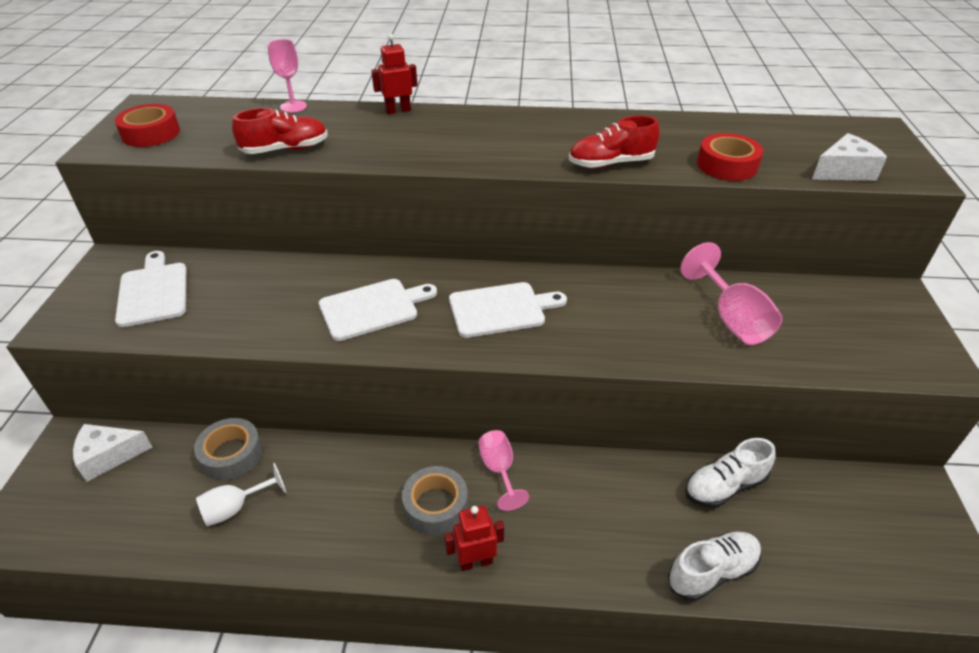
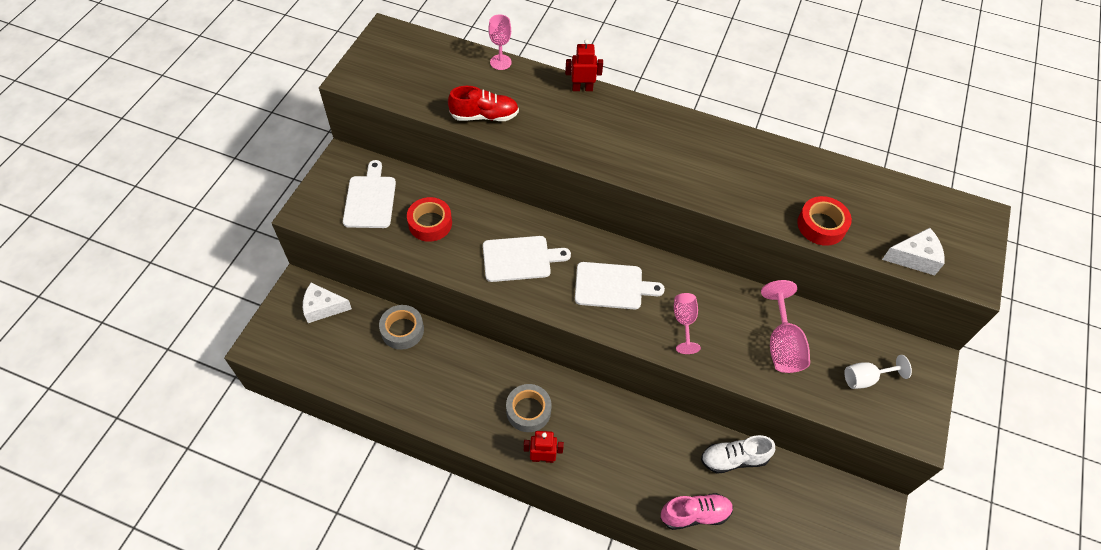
camera: 15 degrees right, 15 degrees up
(151, 133) = (388, 70): red tape -> red tape (430, 223)
(236, 508) = (399, 372): white goblet -> white goblet (866, 378)
(499, 470) = (579, 398): pink goblet -> pink goblet (684, 322)
(610, 163) = (728, 198): red shoe -> none
(712, 572) = (695, 514): white shoe -> pink shoe

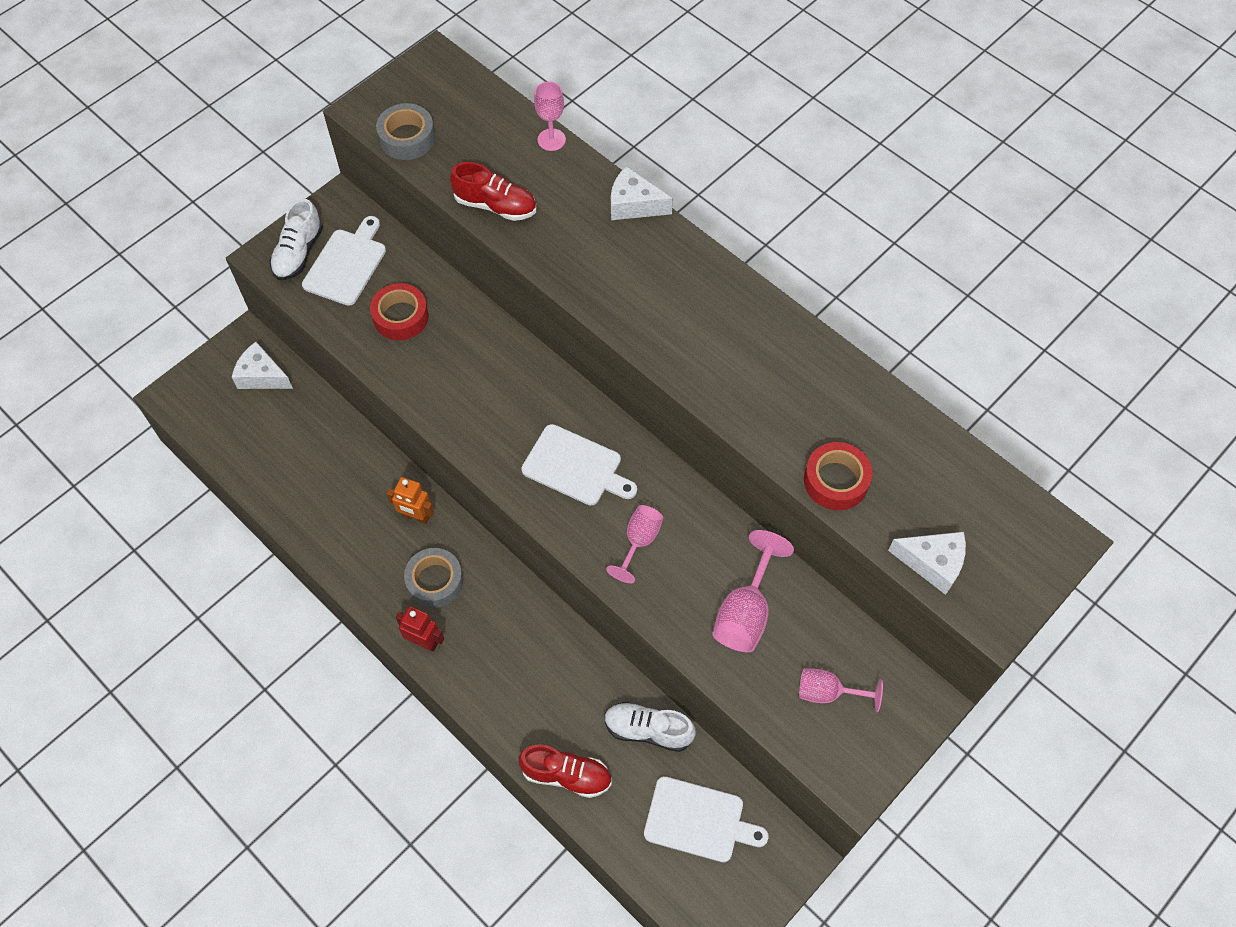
camera: 25 degrees right, 5 degrees up
(328, 202) = (298, 253): none -> white shoe
(402, 330) = (337, 434): grey tape -> grey tape (407, 138)
(491, 369) = (416, 516): none -> orange robot
(520, 259) = (483, 396): white cutting board -> white cutting board (698, 820)
(582, 88) = (634, 205): red robot -> white cheese
(695, 514) = (566, 775): pink shoe -> red shoe
(866, 378) = (828, 692): white goblet -> pink goblet

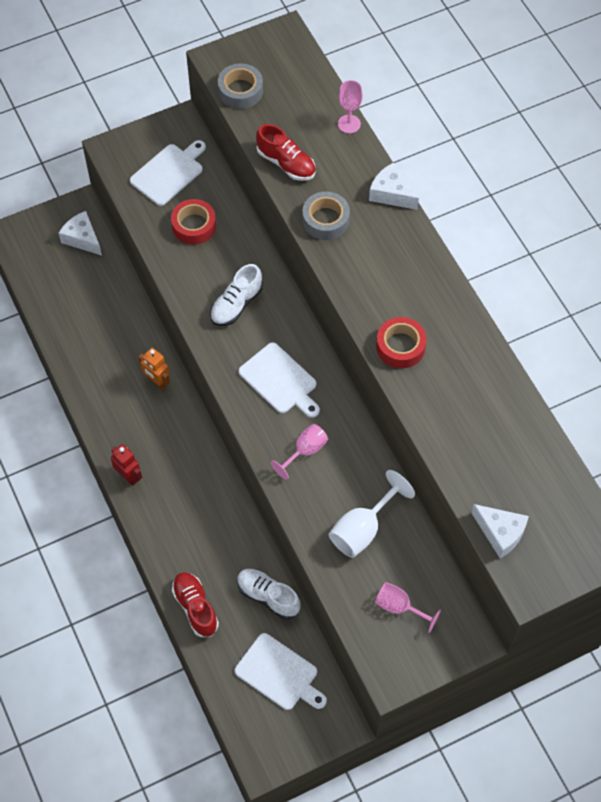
camera: 20 degrees right, 0 degrees up
(298, 253) = (136, 153): white shoe -> white shoe (236, 304)
(435, 581) = (153, 435): grey tape -> grey tape (325, 220)
(566, 775) = (195, 607): red shoe -> red shoe turned 150 degrees counterclockwise
(745, 612) = (363, 529): pink goblet -> white goblet
(836, 481) = (454, 450): red tape -> red tape (400, 346)

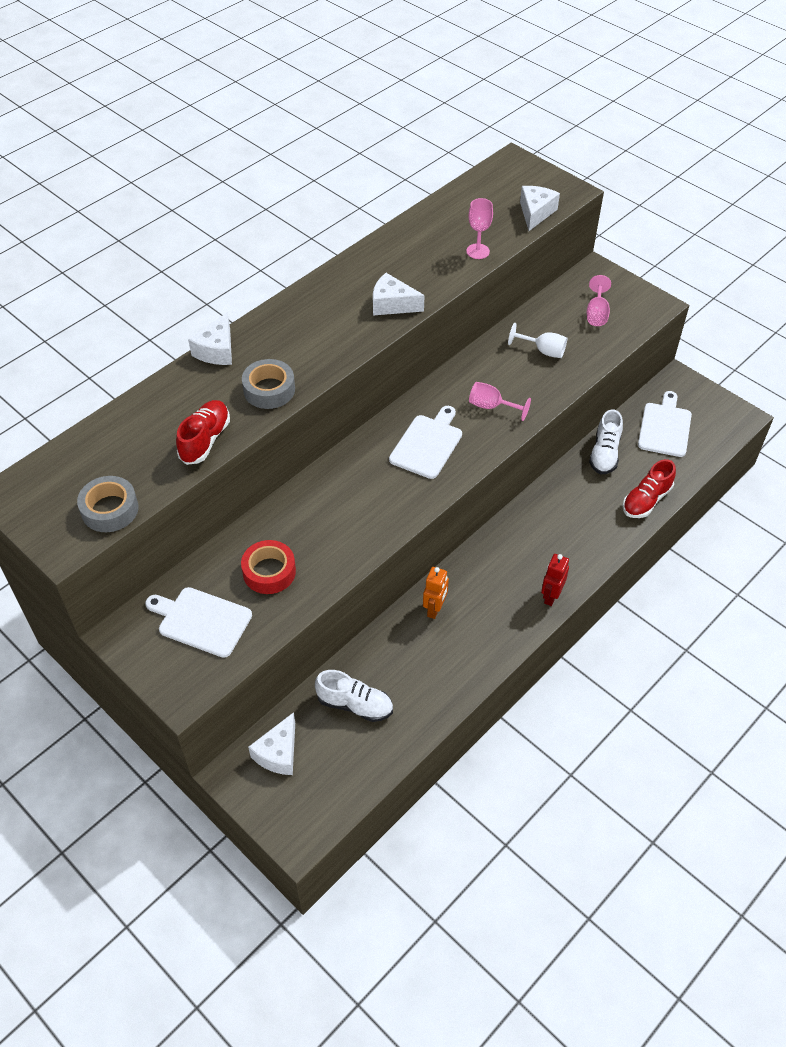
camera: 110 degrees left, 10 degrees down
(236, 304) = (356, 503): white shoe -> white shoe (355, 704)
(349, 124) = (133, 403): pink goblet -> pink goblet (477, 251)
(363, 529) = (543, 351): white goblet -> white goblet, size x0.66
(400, 346) = (392, 304): red tape -> white cheese

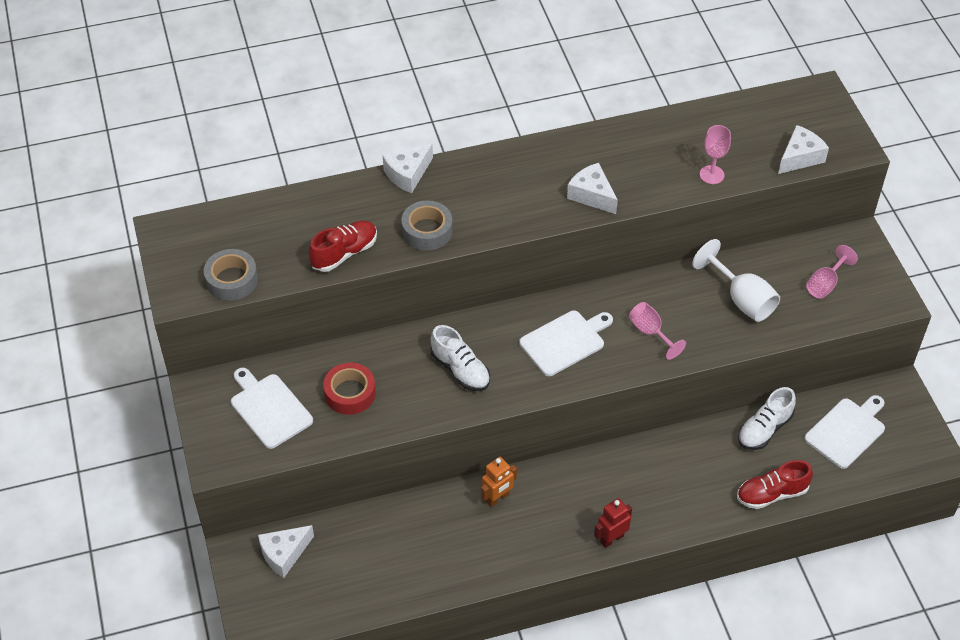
camera: 30 degrees right, 0 degrees up
(355, 704) = (372, 546): white shoe -> white shoe (460, 370)
(543, 351) = (741, 299): white goblet -> white goblet, size x1.50

